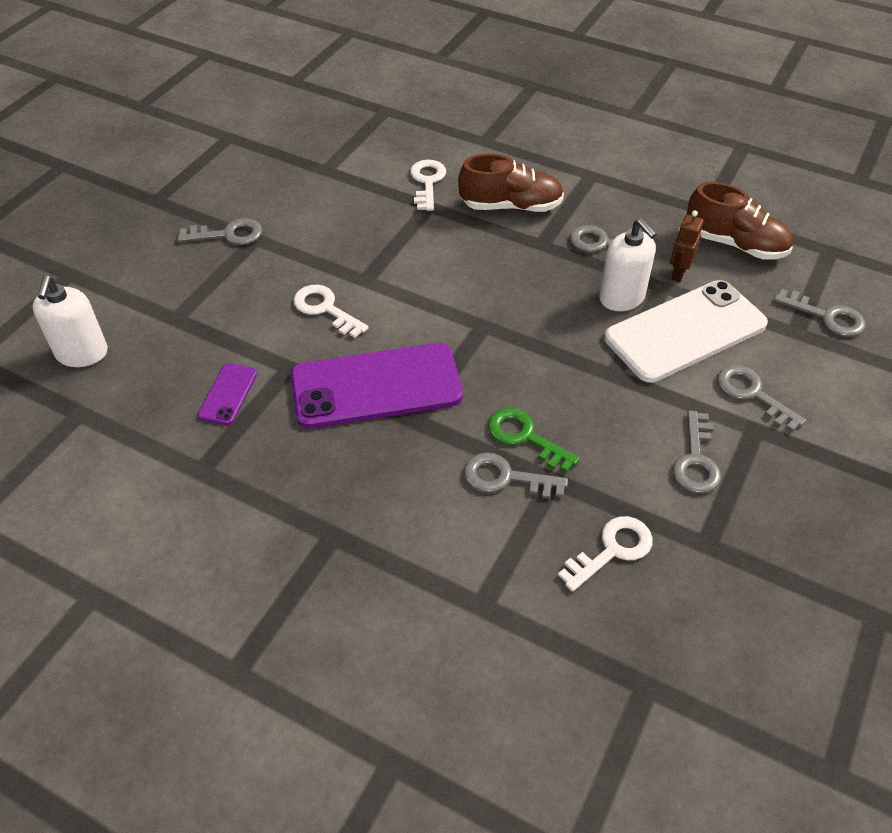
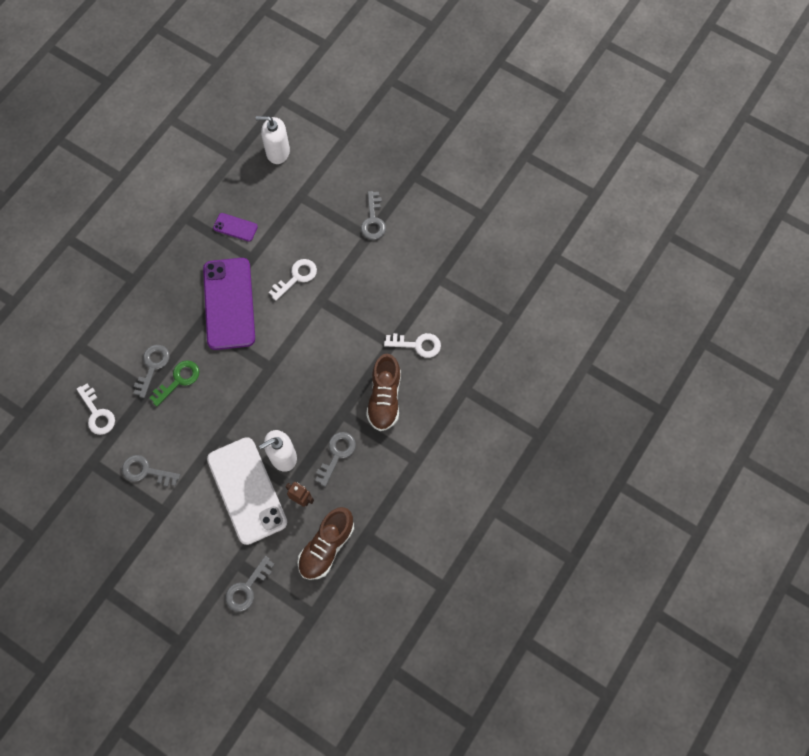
camera: 95 degrees right, 20 degrees up
(752, 394) = (188, 518): grey key -> none

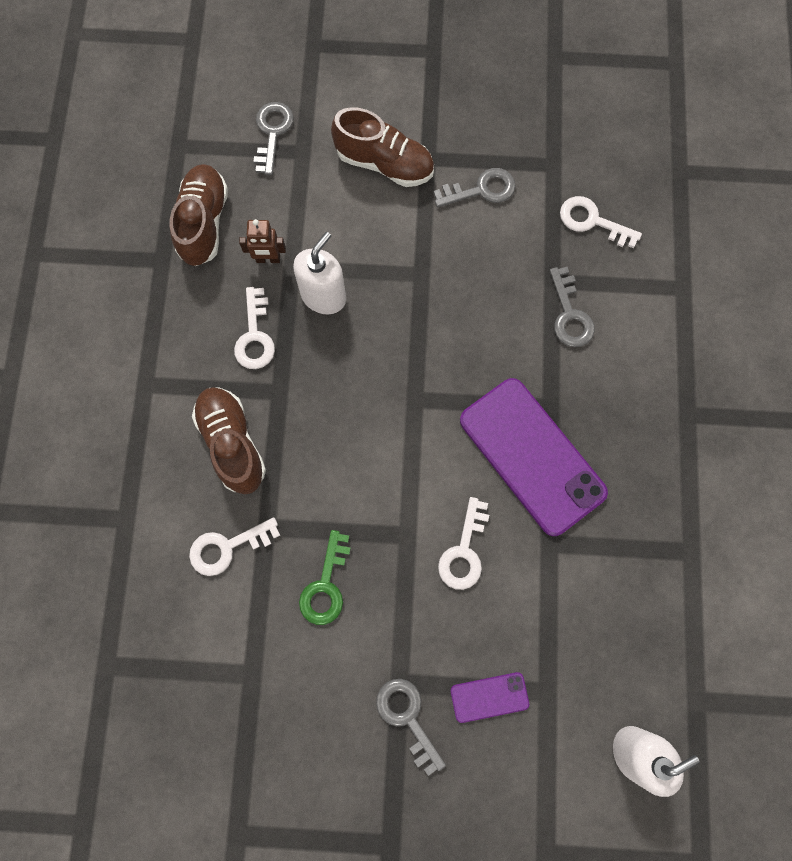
camera: 150 degrees right, 5 degrees up
(178, 380) = (523, 316): green key -> green key (326, 586)
(191, 523) = (384, 163): none -> brown shoe
(235, 227) = (607, 579): purple phone -> purple phone (489, 697)
(247, 490) = (343, 233): white phone -> none
(337, 454) = (255, 336): grey key -> white key

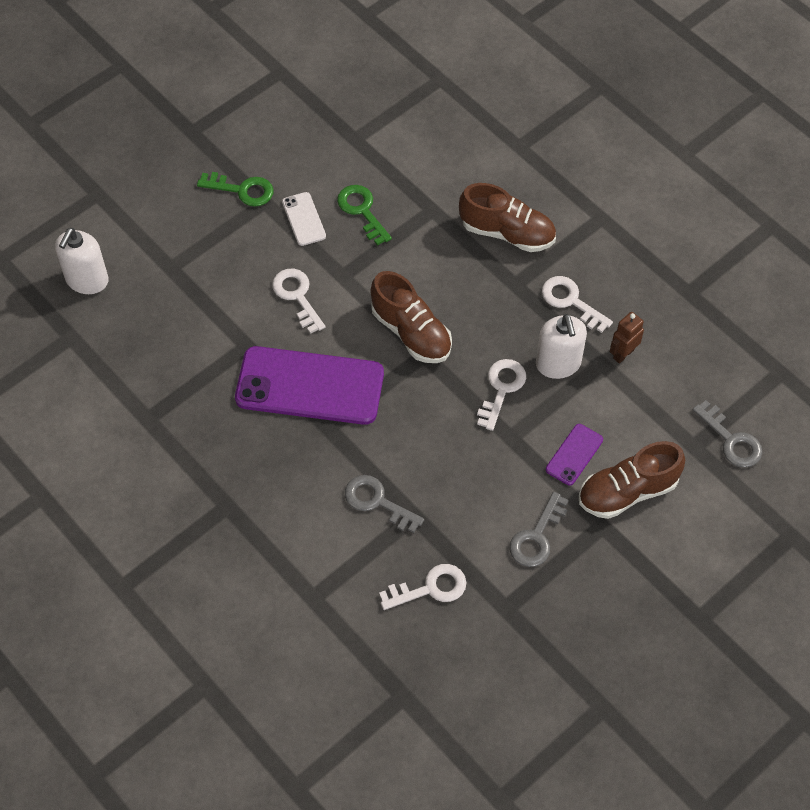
camera: 135 degrees right, 15 degrees down
(204, 223) = (694, 338): brown shoe -> brown shoe (411, 332)
(227, 547) = (442, 181): white key -> white key (501, 389)
(383, 627) = (304, 219): none -> white phone
(407, 717) = (242, 190): grey key -> green key
(489, 697) = (203, 237): purple phone -> purple phone (574, 454)

